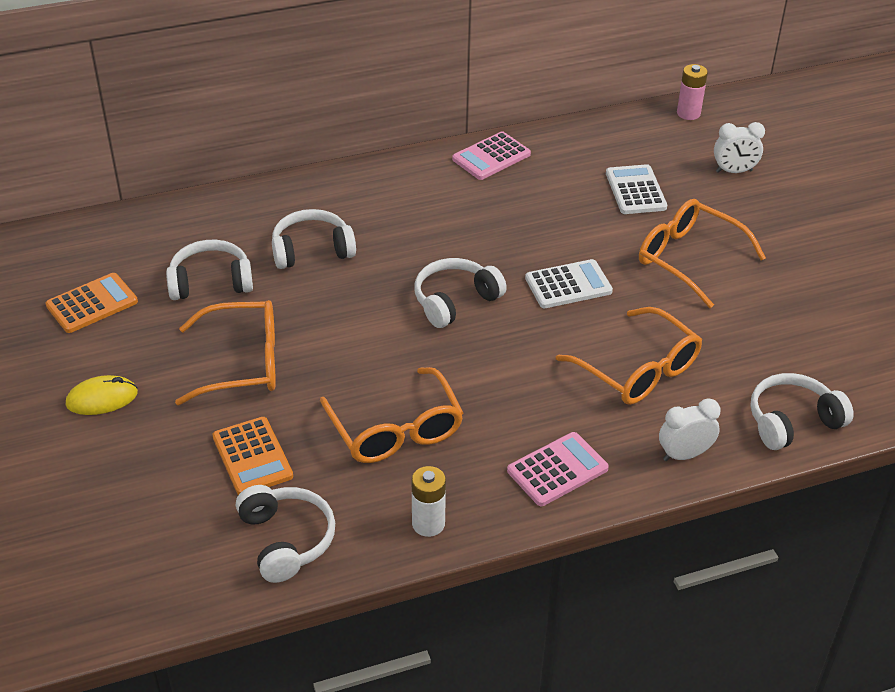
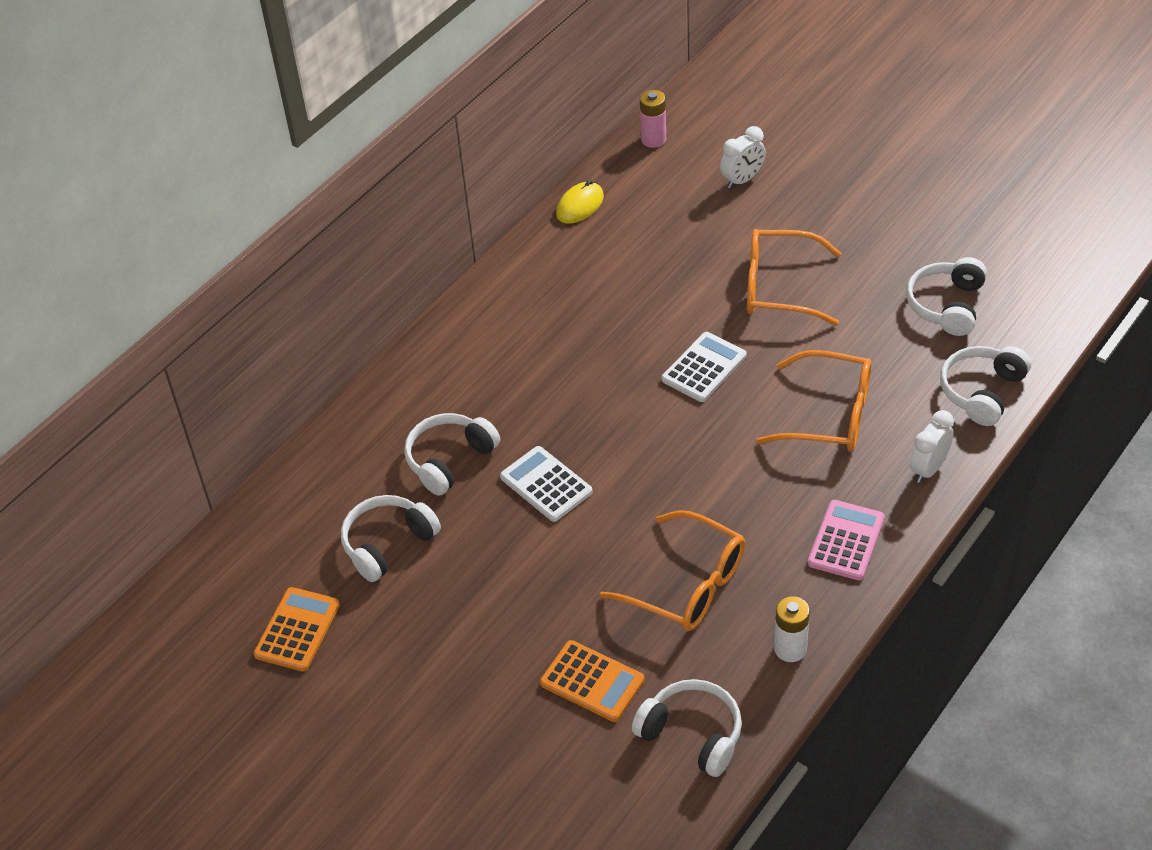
camera: 30 degrees left, 5 degrees up
(102, 399) = (405, 712): yellow mouse -> yellow mouse (580, 205)
(241, 363) = (496, 604): orange glasses -> none
(455, 301) = (623, 437): white headphones -> white headphones (946, 305)
(491, 157) = (521, 276): pink calculator -> none
(635, 190) = (677, 243): white calculator -> white calculator (546, 484)

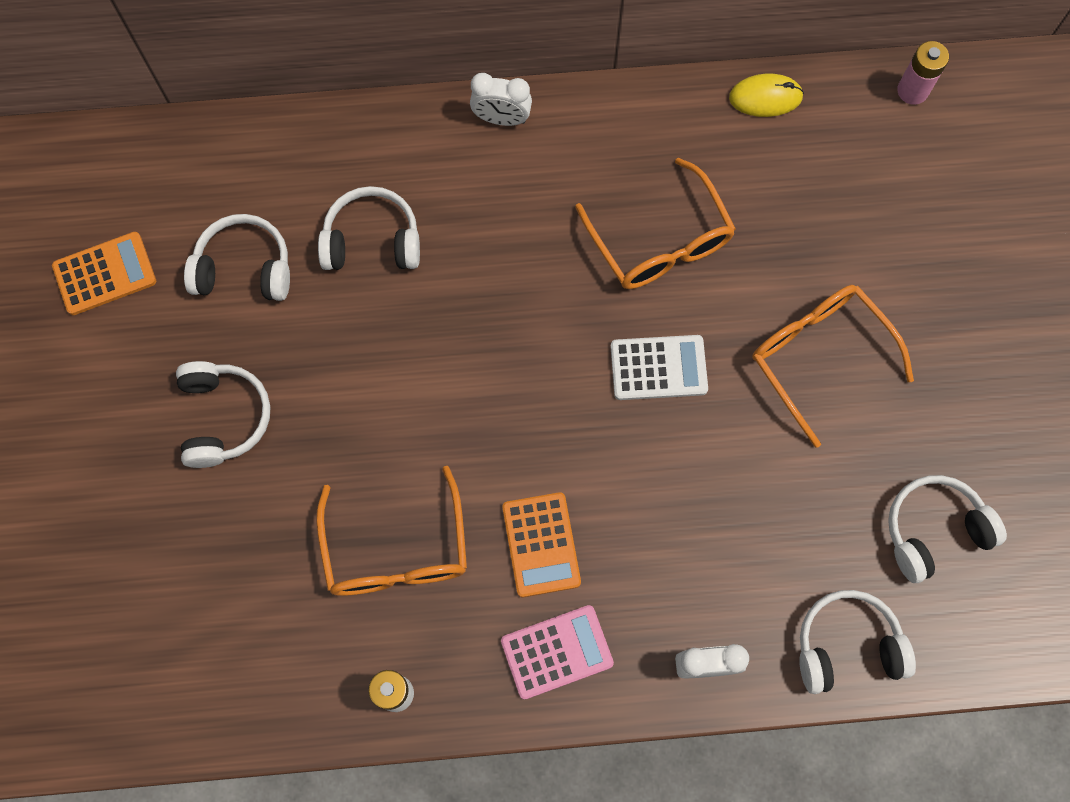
camera: 45 degrees right, 25 degrees up
(546, 484) = (410, 342): white calculator -> none
(592, 682) = (233, 551): orange calculator -> orange calculator (541, 544)
(692, 734) = (242, 678): white headphones -> white headphones (223, 417)
(742, 180) = (932, 213): white clock -> white clock (501, 119)
(828, 415) = (695, 523): orange glasses -> orange glasses (659, 240)

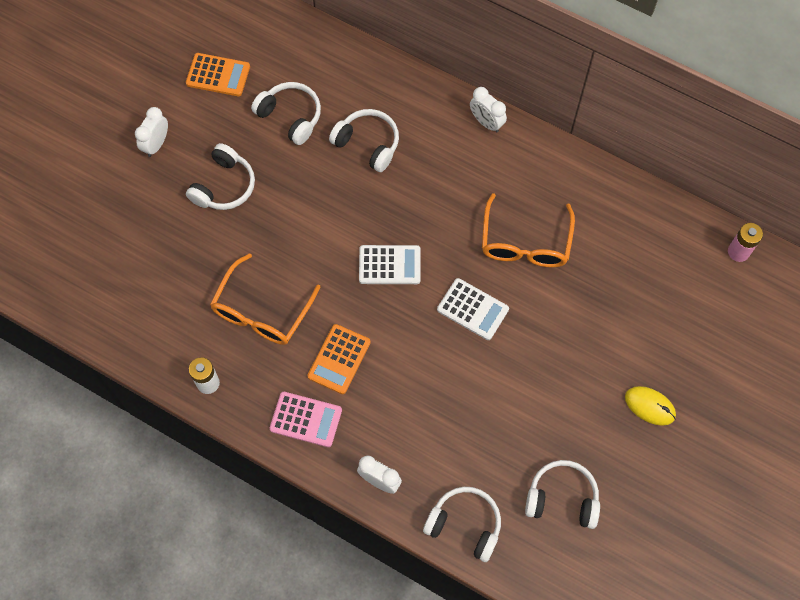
camera: 35 degrees right, 5 degrees down
(88, 421) = (156, 144): none -> white clock
(515, 380) = (389, 265): none -> white calculator
(765, 97) = (646, 202): yellow mouse -> yellow mouse (649, 406)
(820, 358) = (568, 363): orange glasses -> none

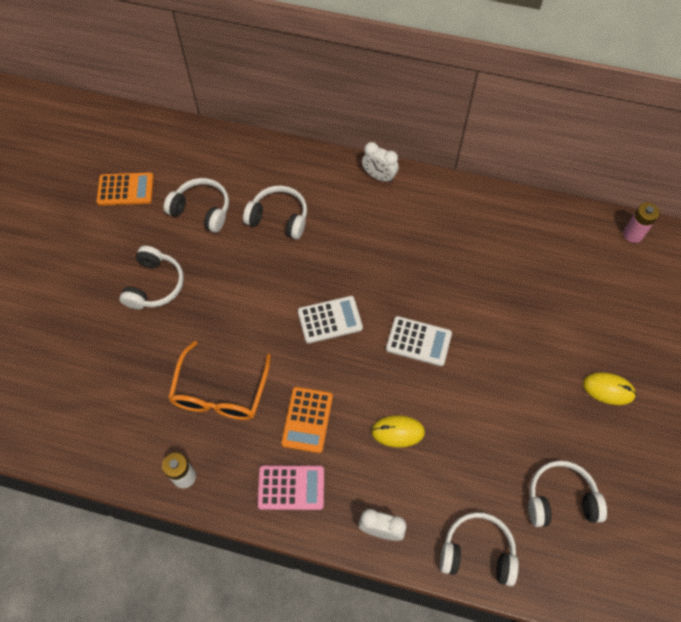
camera: 15 degrees left, 5 degrees down
(156, 144) = (81, 262): white clock -> none
(424, 393) = (397, 432): none -> yellow mouse
(525, 242) = (446, 270): orange glasses -> none

